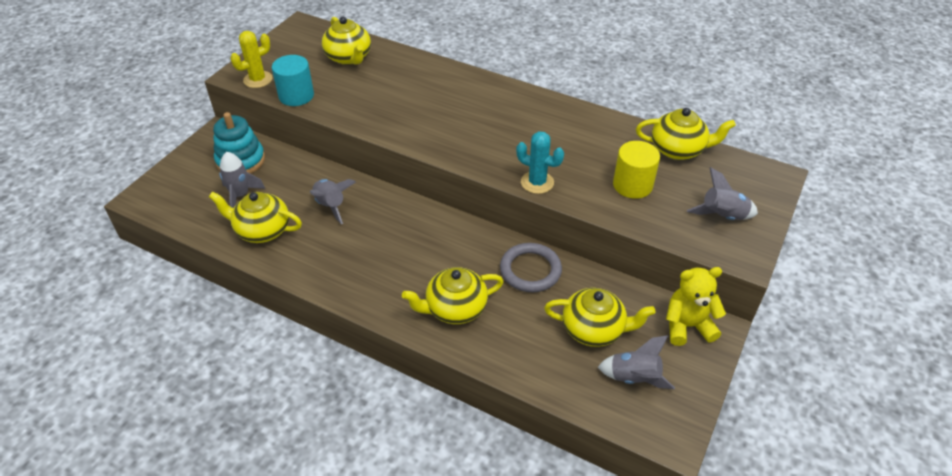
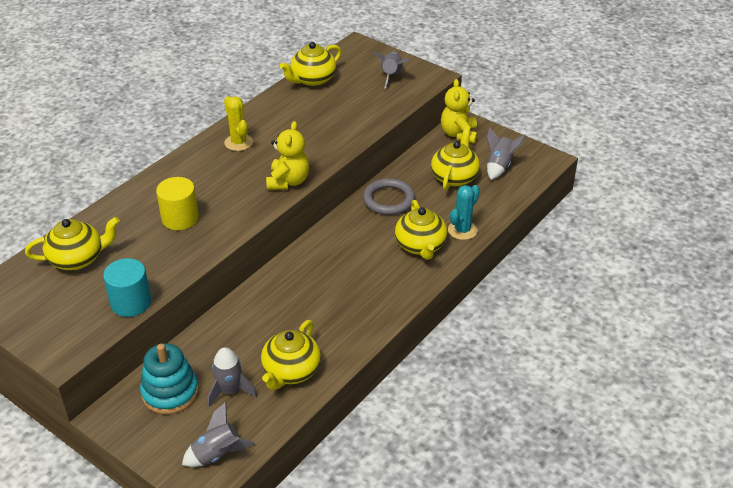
camera: 80 degrees left, 5 degrees down
(258, 79) = (82, 335): yellow cactus -> yellow cactus (238, 142)
(331, 205) = (271, 318): grey rocket -> grey rocket (217, 454)
(482, 160) = (288, 181): none -> yellow teddy bear
(537, 182) = (328, 155): turquoise cactus -> turquoise cactus (462, 230)
(632, 185) = (346, 108): yellow cylinder -> yellow cylinder (180, 218)
(678, 149) = (312, 79): yellow teapot -> yellow teapot turned 150 degrees counterclockwise

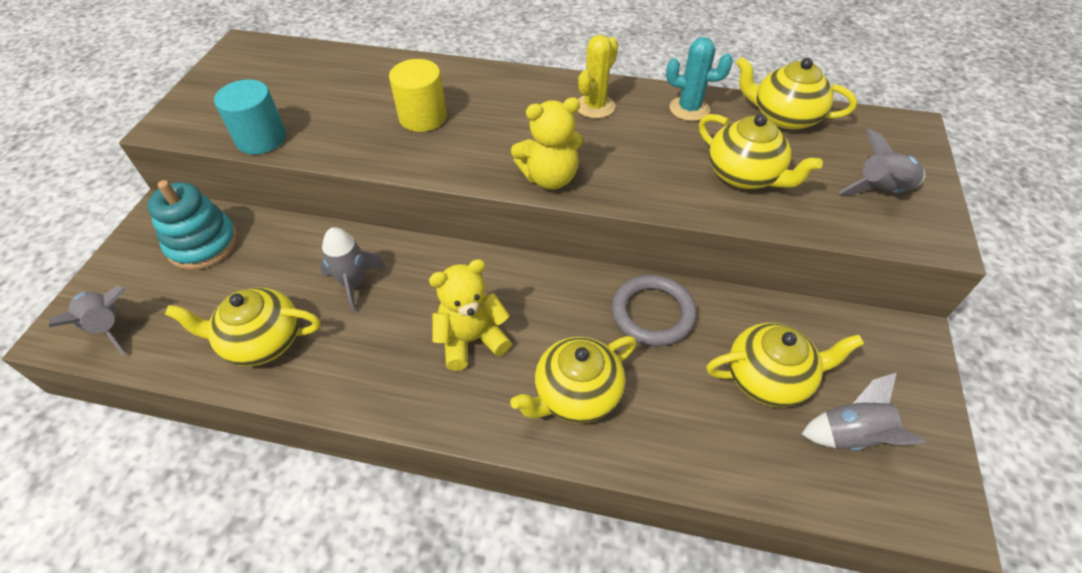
camera: 65 degrees right, 10 degrees up
(77, 259) = (320, 76): yellow teapot -> yellow teapot (744, 175)
(230, 391) = (215, 295): grey rocket -> grey rocket (354, 283)
(459, 134) = (878, 343): yellow teddy bear -> yellow teddy bear (471, 339)
(462, 230) = (648, 440): turquoise cactus -> turquoise cactus (689, 109)

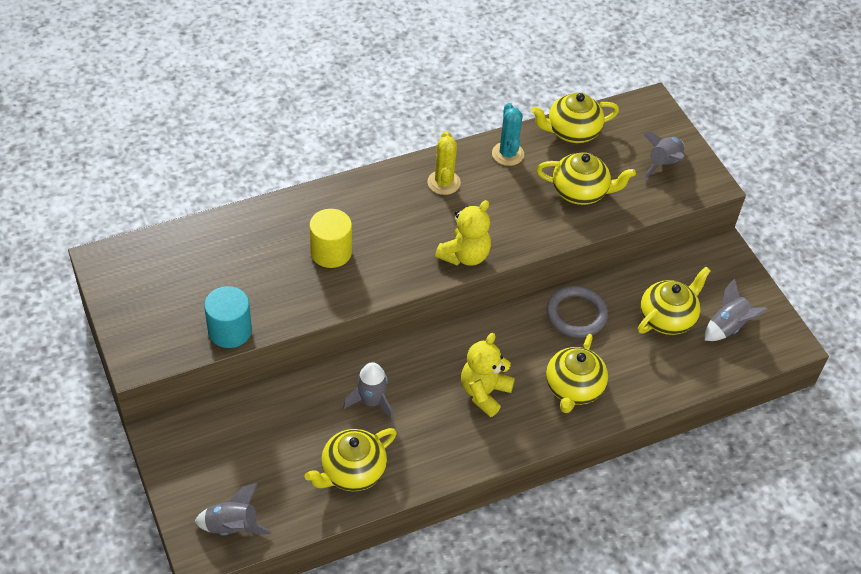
camera: 40 degrees left, 0 degrees up
(203, 244) = (228, 437): turquoise stacking toy -> none
(689, 109) = (507, 154): turquoise cactus -> turquoise cactus turned 75 degrees counterclockwise

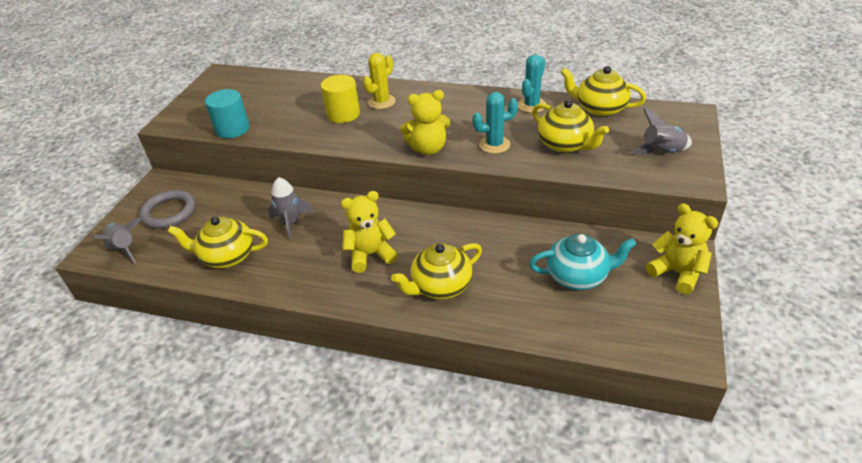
camera: 45 degrees right, 10 degrees down
(443, 182) = (464, 105): yellow cactus -> yellow cactus (381, 102)
(520, 221) = (494, 145): none -> turquoise cactus
(576, 314) = (499, 238): grey ring -> grey ring (169, 212)
(667, 318) = (578, 276): yellow teapot -> turquoise teapot
(728, 327) = (632, 310): grey rocket -> none
(733, 274) = (677, 273): none -> yellow teddy bear

